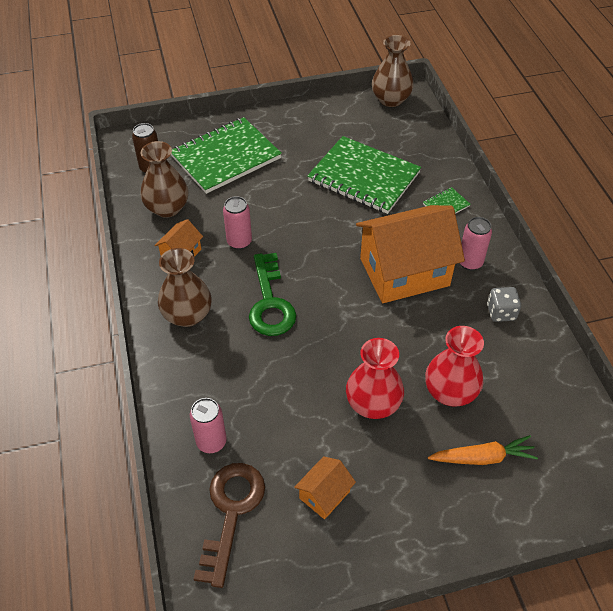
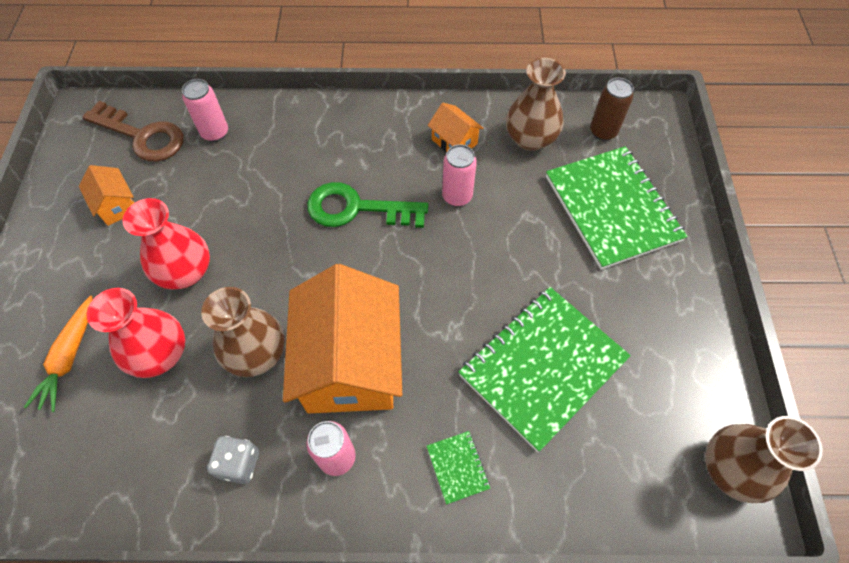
camera: 105 degrees right, 10 degrees up
(187, 315) = (367, 136): brown vase -> brown vase (256, 353)

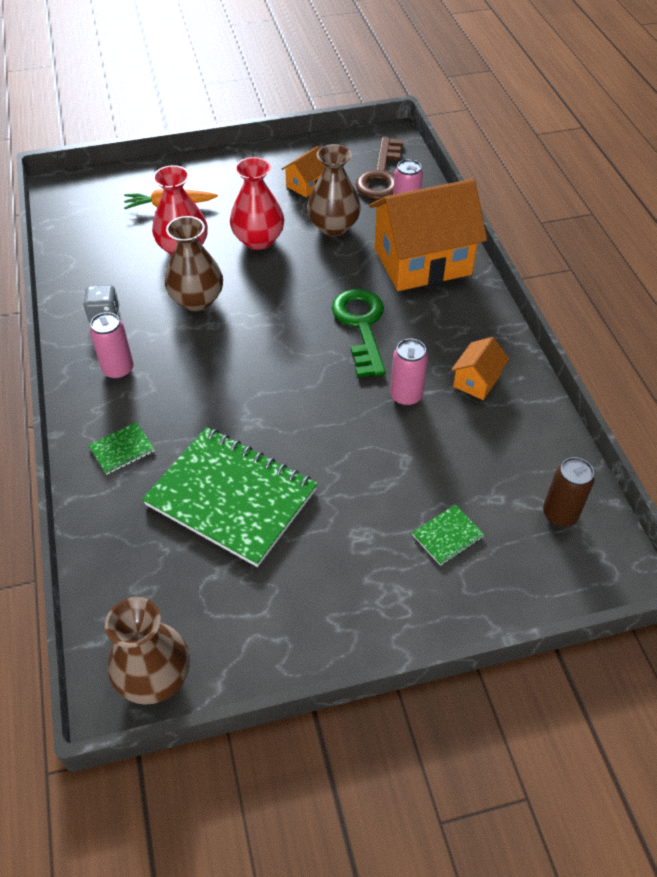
camera: 75 degrees right, 10 degrees down
(350, 363) = (201, 359): orange house -> orange house (422, 261)
(530, 138) = (513, 445): brown vase -> brown vase (333, 227)
(612, 208) = (447, 536): green notebook -> green notebook, size x0.40

